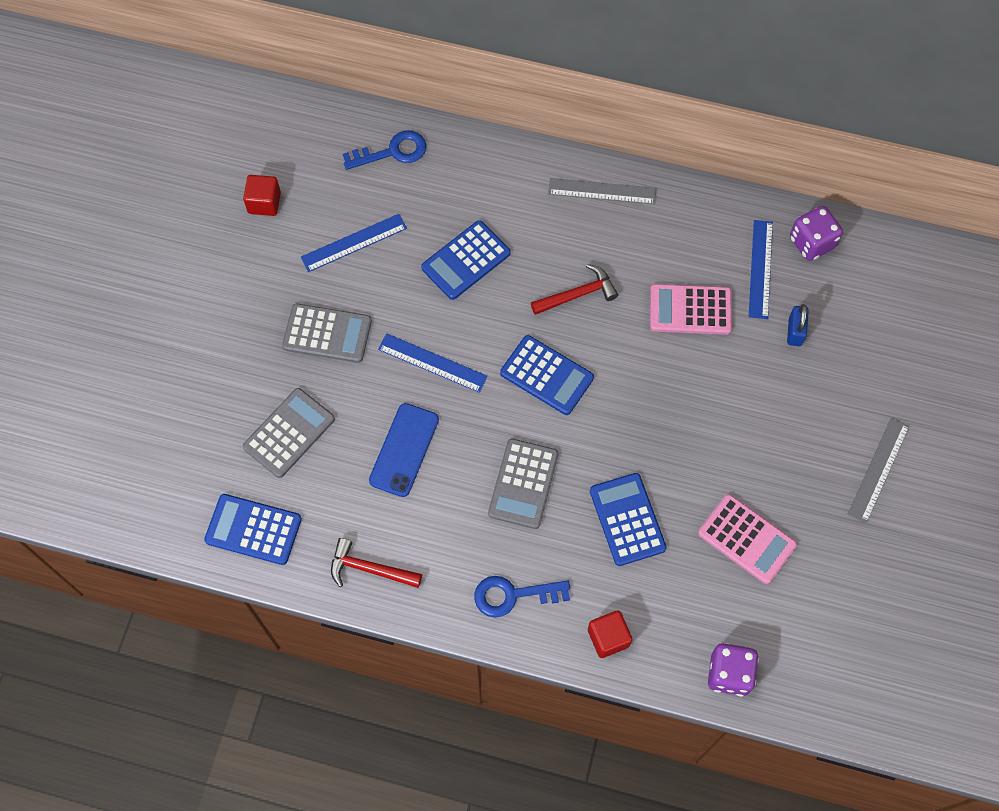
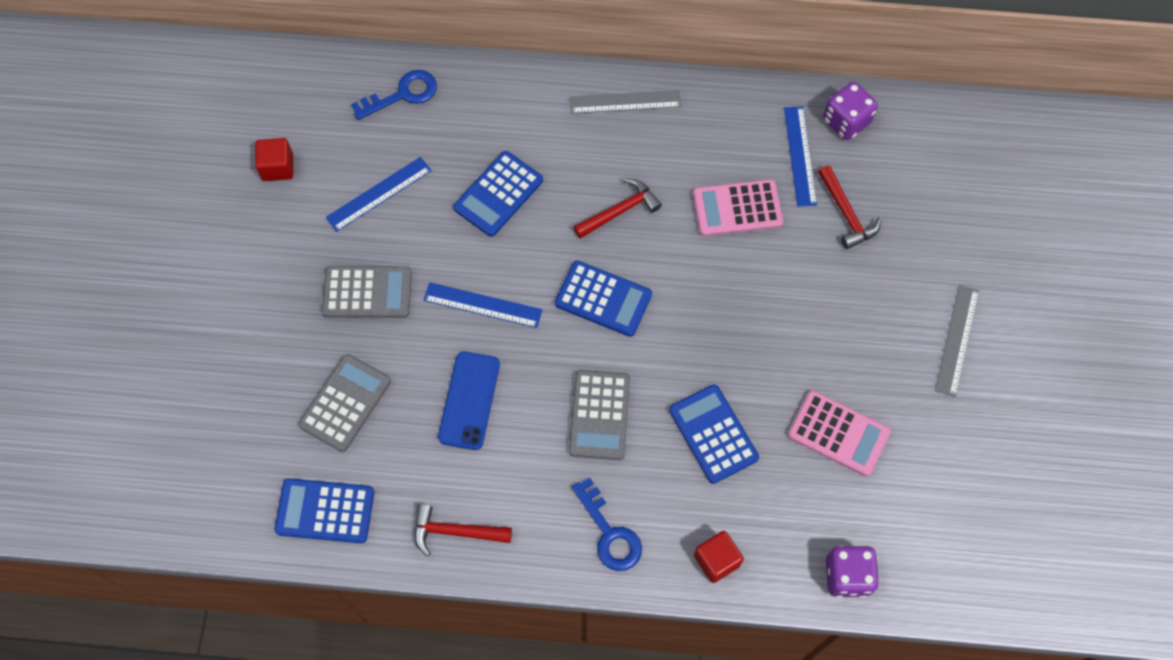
camera: 10 degrees left, 0 degrees up
(512, 595) = (610, 533): blue key -> blue key turned 105 degrees counterclockwise
(795, 332) = (846, 214): blue padlock -> red hammer

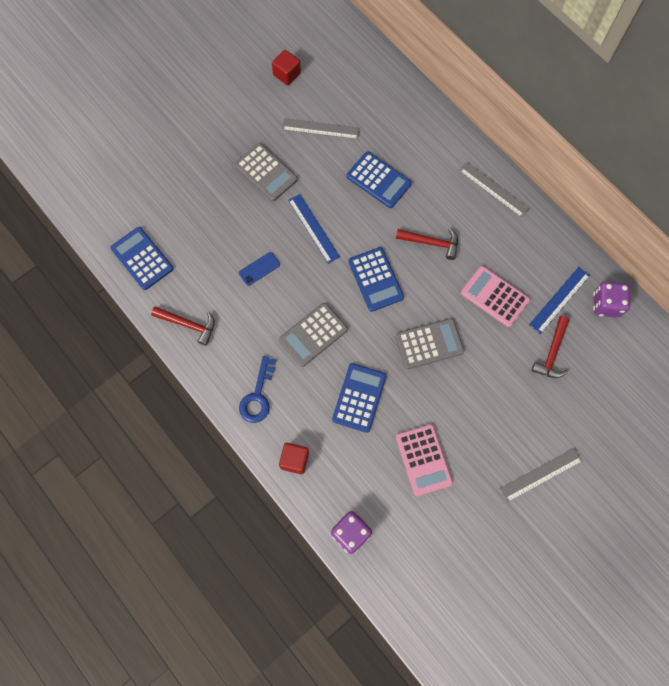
camera: 45 degrees right, 5 degrees up
(345, 403) = (202, 216): grey calculator -> grey calculator (429, 344)
(379, 194) = (320, 129): blue ruler -> grey ruler
(403, 94) = (383, 88): blue key -> none
(455, 532) = (188, 324): red hammer -> red hammer turned 150 degrees clockwise
(469, 400) = (259, 269): blue phone -> blue phone, size x0.61
(498, 194) = (378, 180): blue calculator -> blue calculator turned 135 degrees counterclockwise

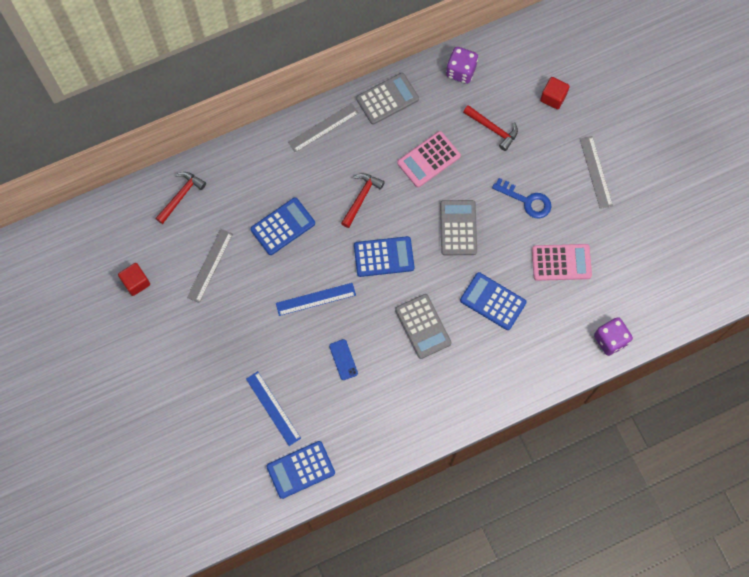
camera: 75 degrees left, 0 degrees up
(188, 324) = (382, 438): red hammer -> red hammer (181, 196)
(258, 396) = (469, 390): blue key -> blue key (527, 201)
(266, 172) = (242, 329): grey calculator -> grey calculator (387, 99)
(294, 460) = (536, 371): red cube -> red cube (553, 97)
(559, 300) = (446, 107): blue ruler -> blue ruler (273, 408)

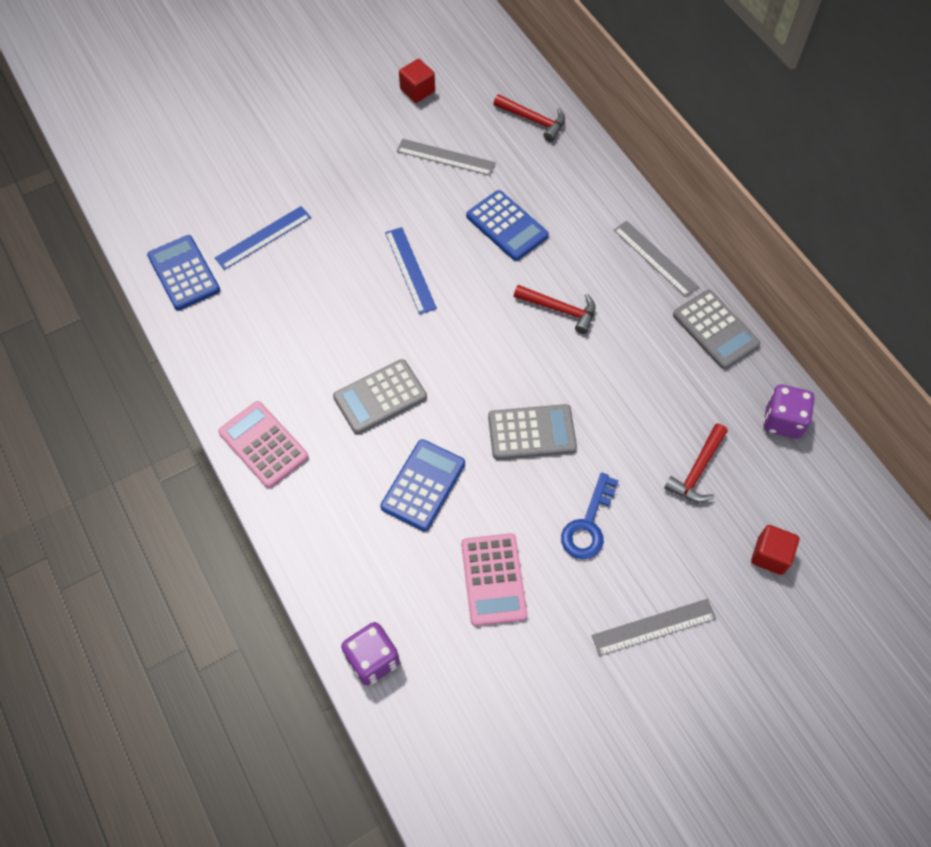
camera: 85 degrees right, 10 degrees down
(343, 359) = (329, 307): blue phone -> none
(384, 257) = (477, 342): blue calculator -> none
(428, 159) = (632, 388): pink calculator -> pink calculator (263, 444)

